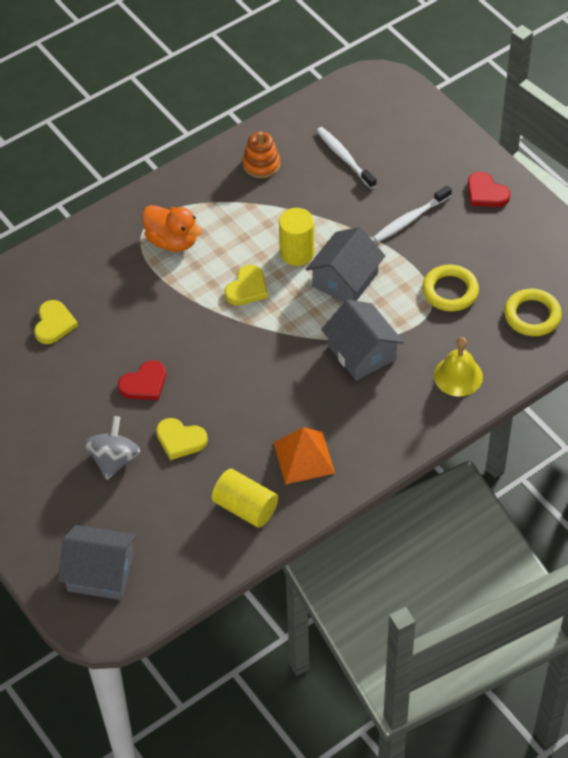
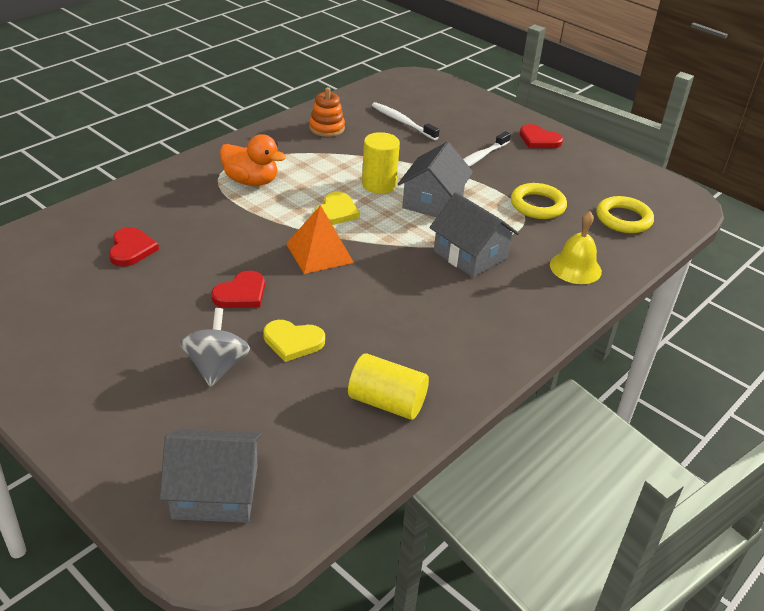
camera: 15 degrees left, 15 degrees down
(54, 324) = (131, 249): yellow heart -> red heart
(303, 457) = (440, 348): orange pyramid -> orange pyramid (319, 253)

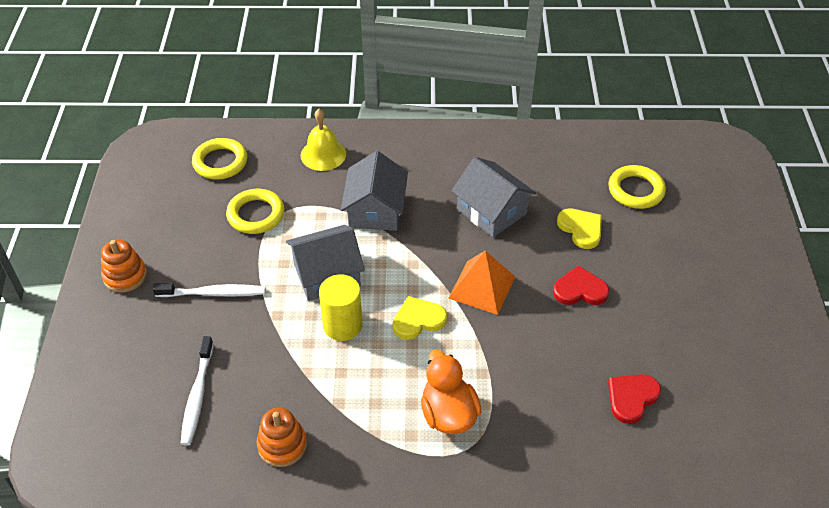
camera: 130 degrees left, 10 degrees up
(215, 492) = (709, 174): grey house -> grey house (491, 211)
(216, 367) = (648, 244): grey spinning top -> none
(280, 414) = (636, 190): none -> yellow ring
(387, 402) = (565, 158): yellow cylinder -> none
(539, 140) = (125, 276): red heart -> orange stacking toy

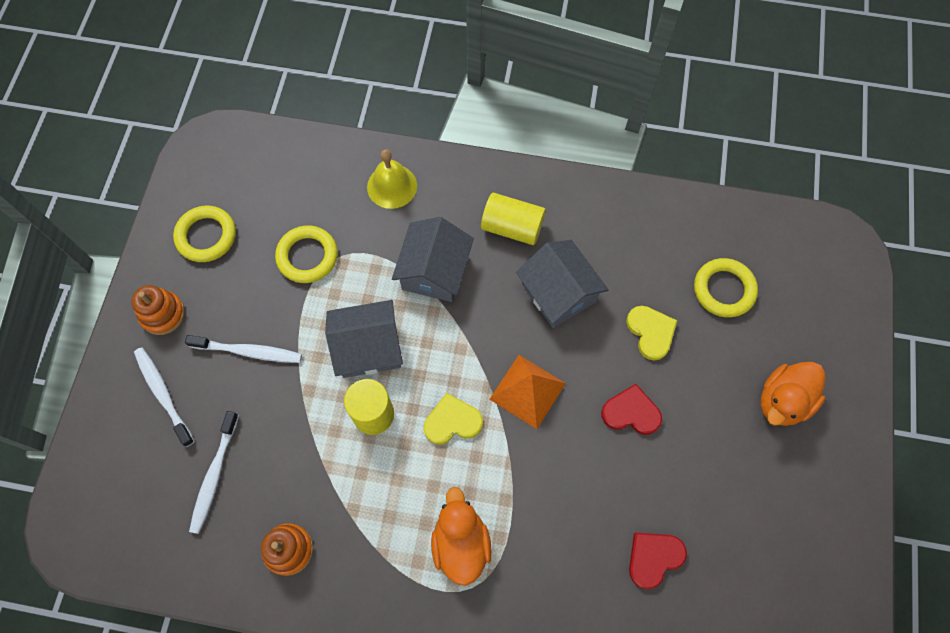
camera: 10 degrees right, 20 degrees up
(136, 338) = (163, 394): none -> white toothbrush
(220, 162) = (281, 180): yellow ring -> yellow ring (206, 236)
(438, 170) = (512, 227): none -> yellow cylinder
(711, 263) = (782, 401): none -> orange duck

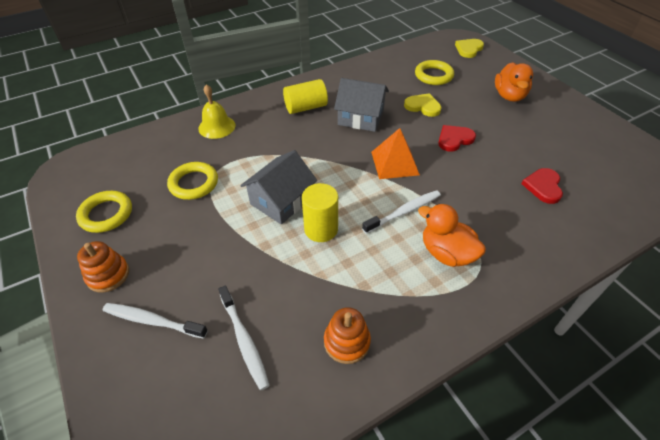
camera: 40 degrees left, 20 degrees down
(249, 351) = (199, 253): white toothbrush -> white toothbrush (404, 212)
(434, 271) = (283, 146): grey house -> none
(452, 421) = (371, 201): yellow heart -> yellow heart (468, 49)

